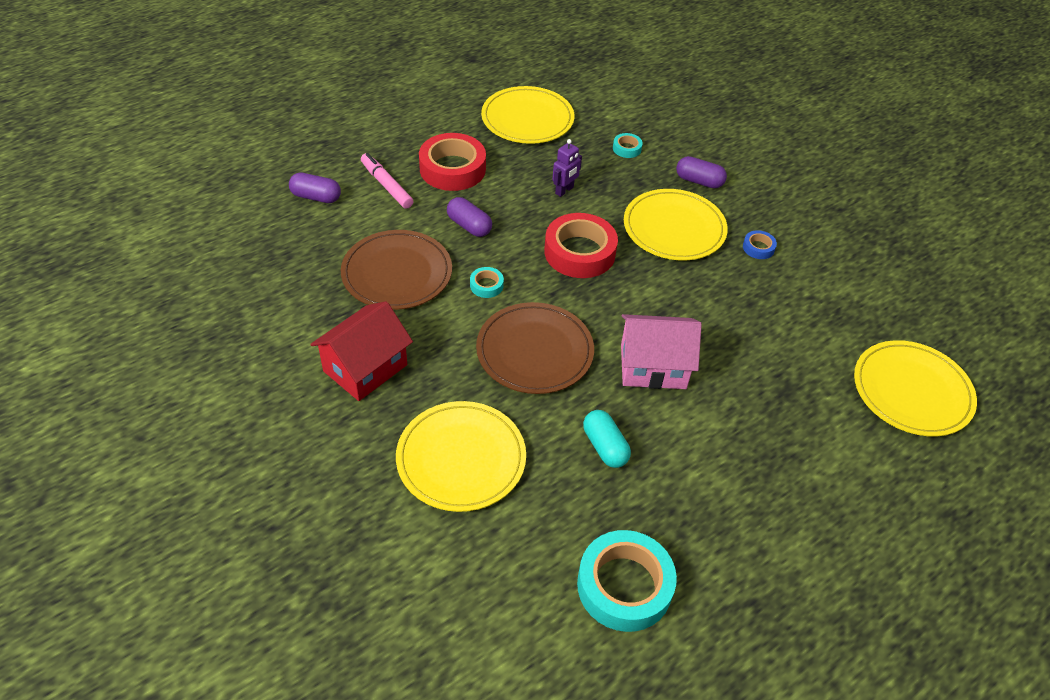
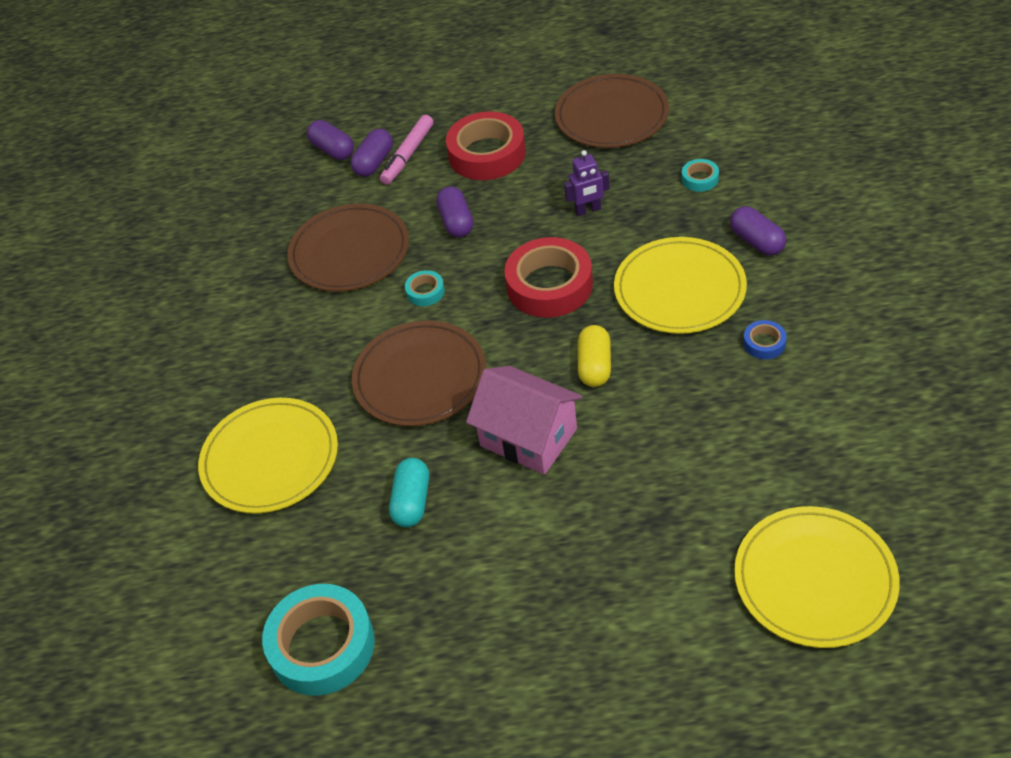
camera: 40 degrees right, 0 degrees up
(362, 198) = (374, 163): none -> purple capsule
(365, 368) = (252, 338): red house -> none
(386, 185) = (408, 155): pink marker -> pink marker turned 150 degrees counterclockwise
(527, 119) = (611, 115): yellow plate -> brown plate
(659, 299) = (595, 366): none -> yellow capsule

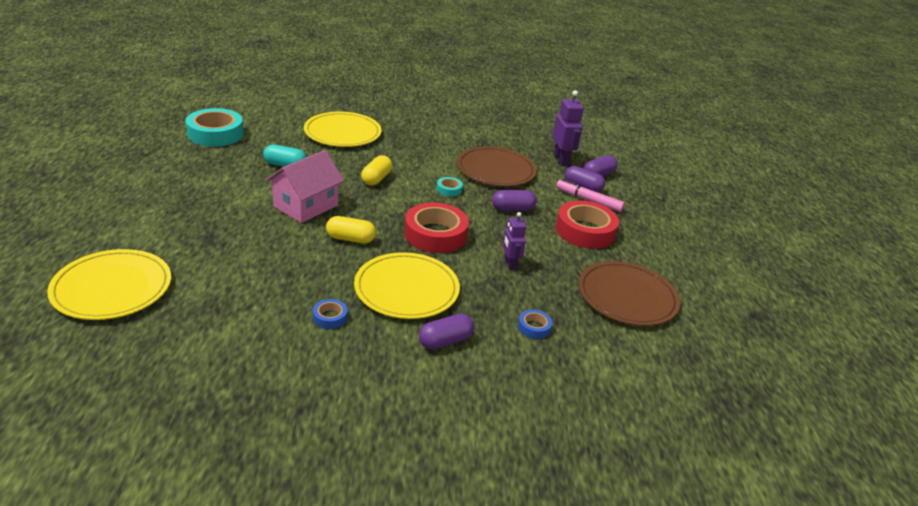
camera: 85 degrees right, 15 degrees down
(297, 188) = (561, 160): none -> purple robot
(420, 377) = (376, 179): brown plate -> yellow capsule
(700, 179) = (534, 327): turquoise tape -> blue tape

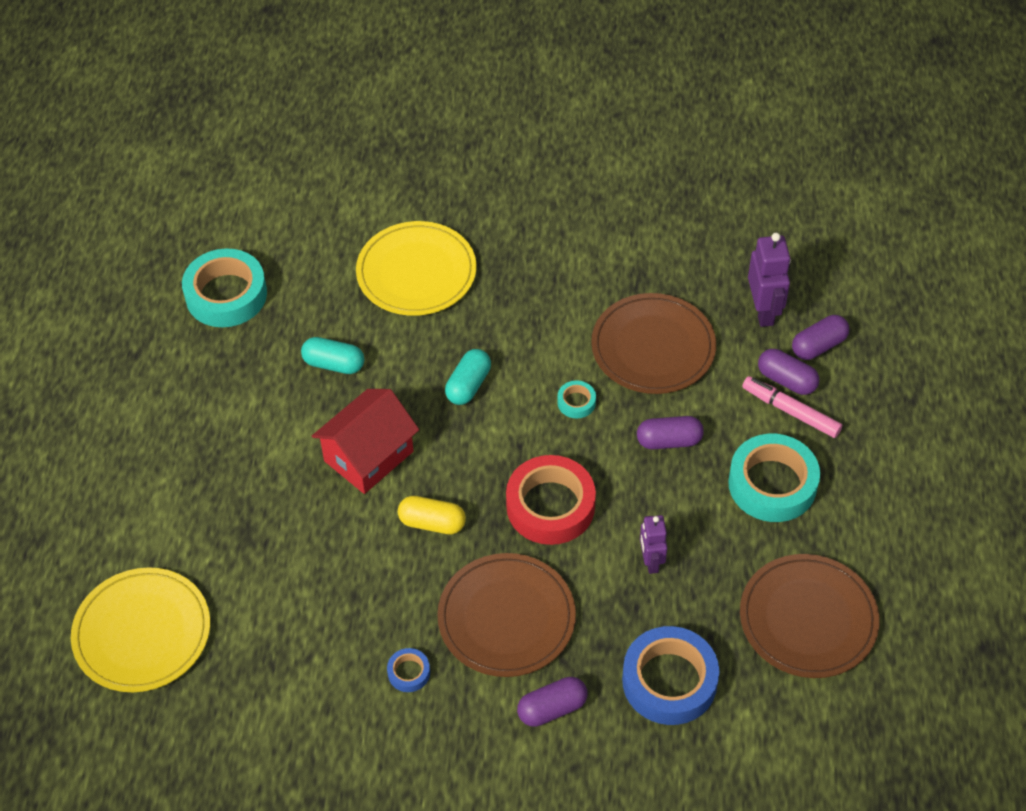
camera: 10 degrees right, 20 degrees up
(306, 206) = (369, 456): pink house -> red house
(376, 179) = (468, 385): yellow capsule -> turquoise capsule
(406, 289) = (506, 618): yellow plate -> brown plate
(534, 327) = (669, 681): blue tape -> blue tape, size x2.22
(585, 231) = (772, 484): red tape -> turquoise tape

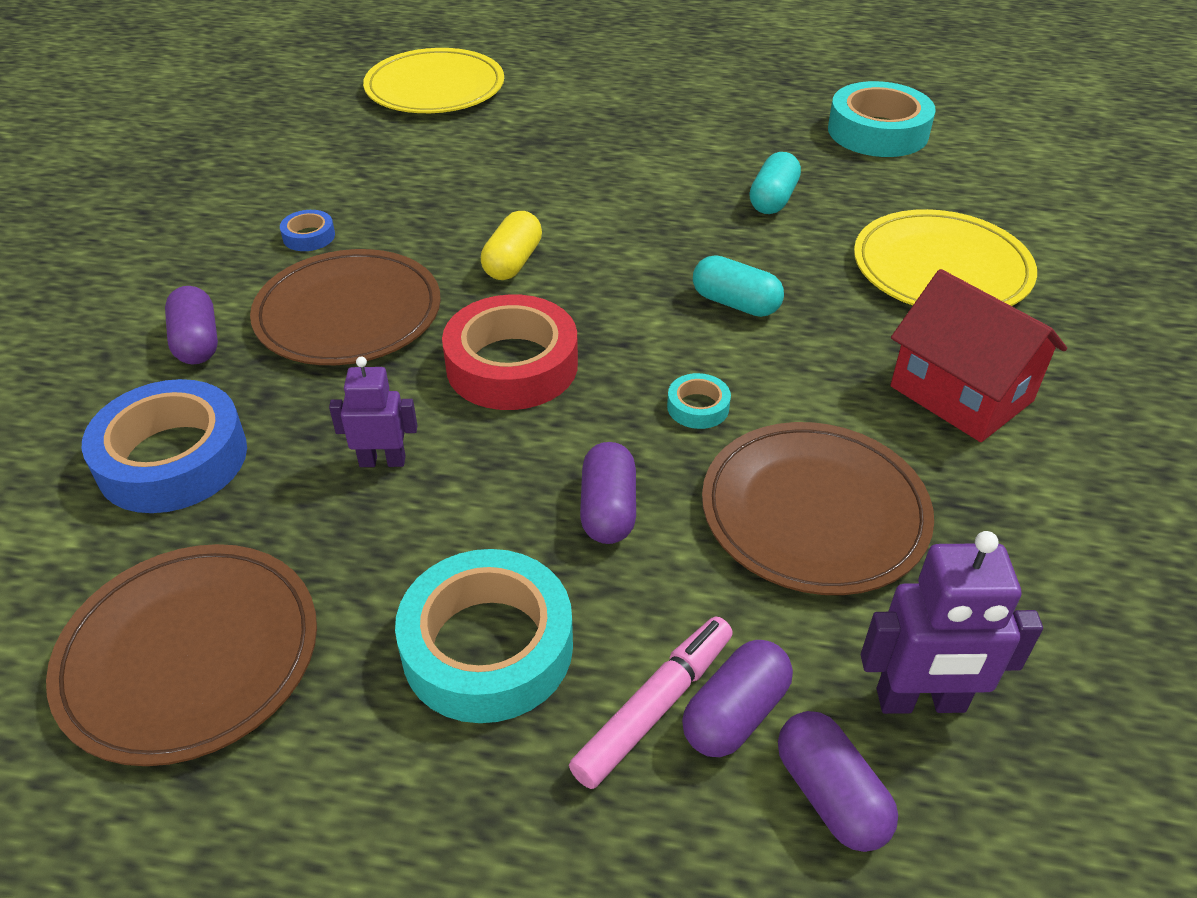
camera: 95 degrees right, 10 degrees down
(369, 456) = (625, 220): red house -> red house (961, 394)

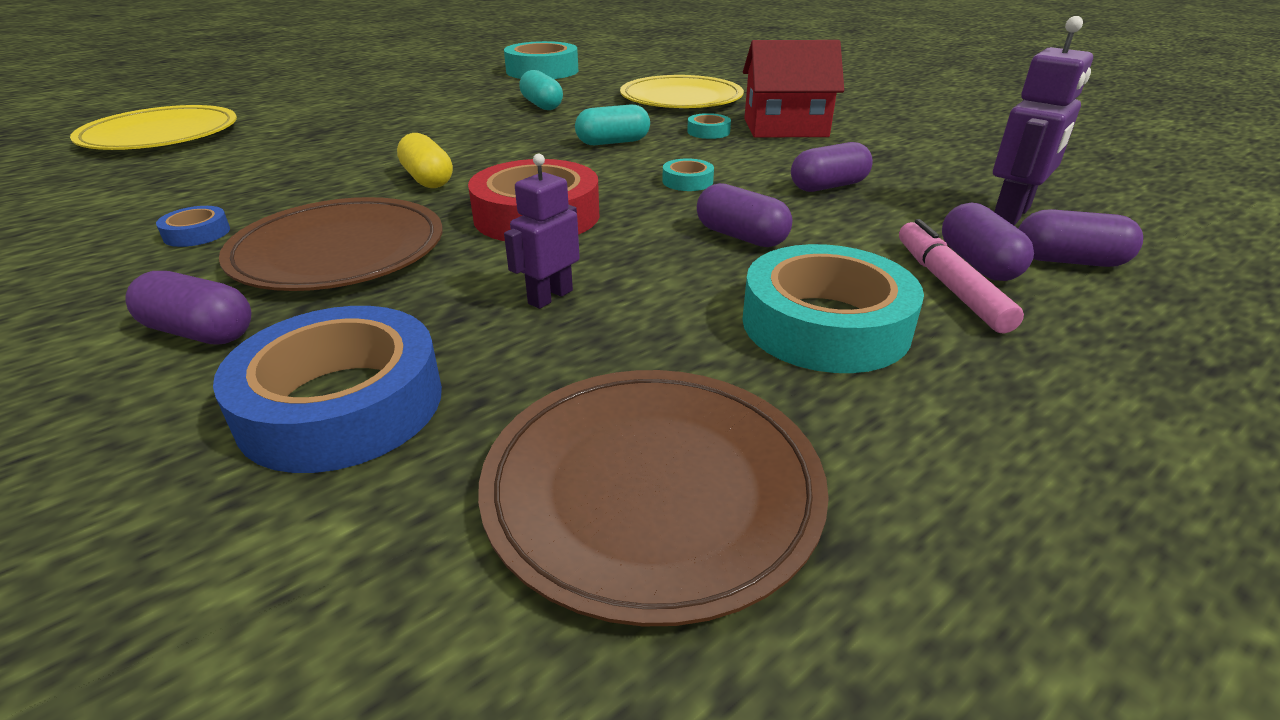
camera: 50 degrees left, 10 degrees down
(814, 512) = (828, 186): brown plate -> purple capsule
(859, 346) = (708, 132): none -> turquoise tape

